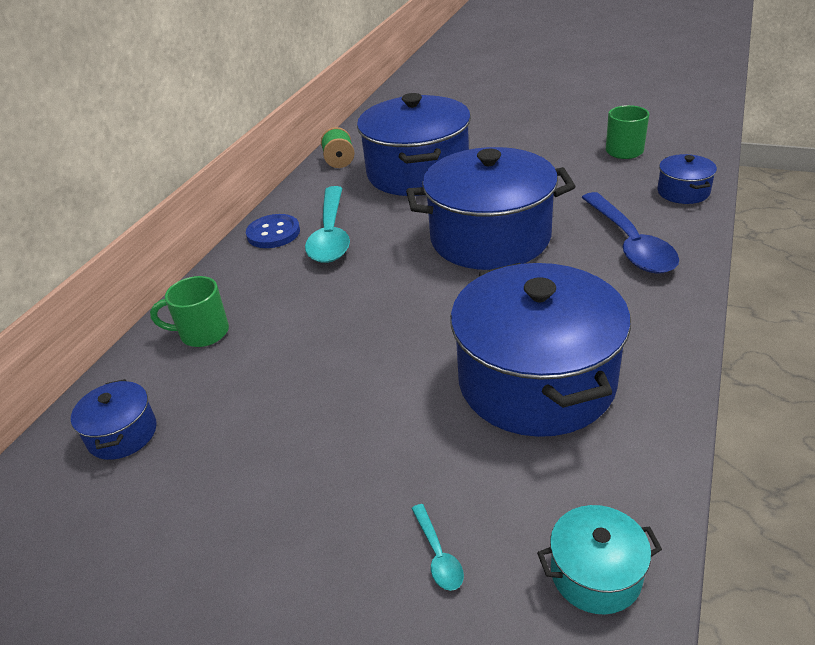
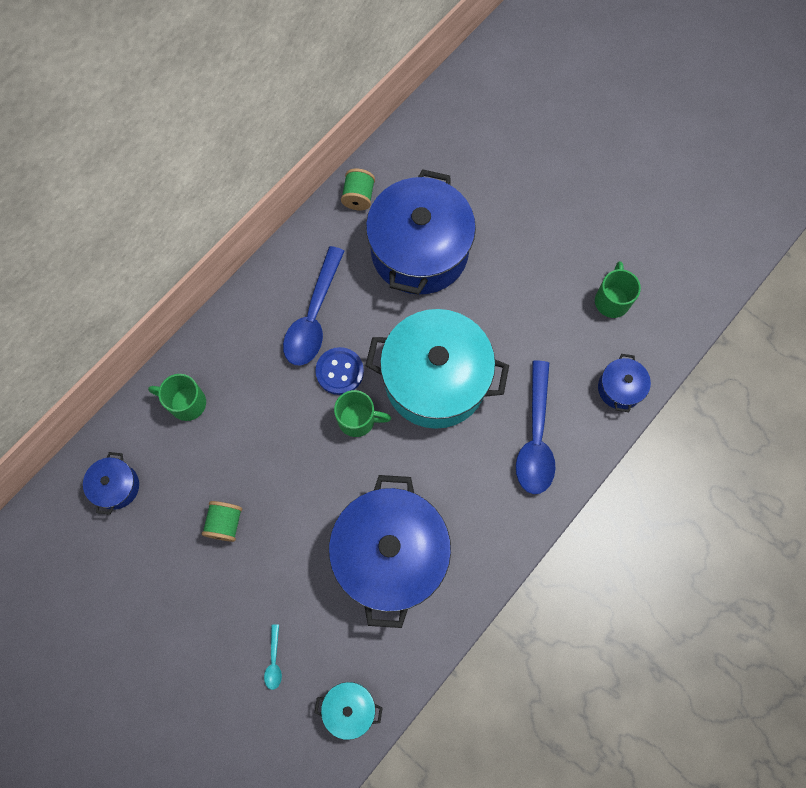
camera: 15 degrees right, 35 degrees up
(273, 233) = (269, 292): blue button -> blue button (339, 371)
(293, 422) = (225, 523): none -> green spool
(331, 234) = (314, 316): turquoise spoon -> blue spoon
(422, 287) = (358, 419): none -> green mug
(490, 237) = (435, 380): blue pot -> turquoise pot

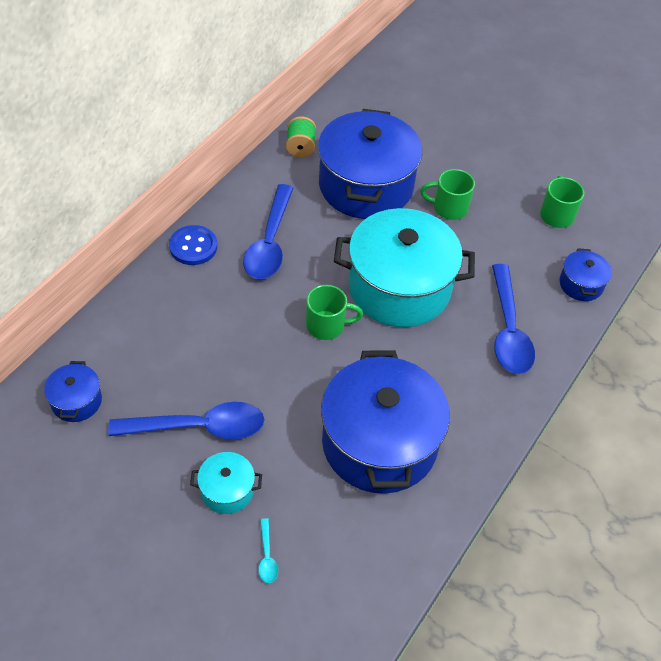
camera: 10 degrees left, 20 degrees down
(186, 403) = (146, 322): green mug -> green mug (449, 208)
(225, 523) = (198, 427): green spool -> blue spoon
(339, 371) = (302, 286): blue button -> blue button (193, 246)
(349, 708) = (358, 597): turquoise pot -> turquoise pot (227, 490)

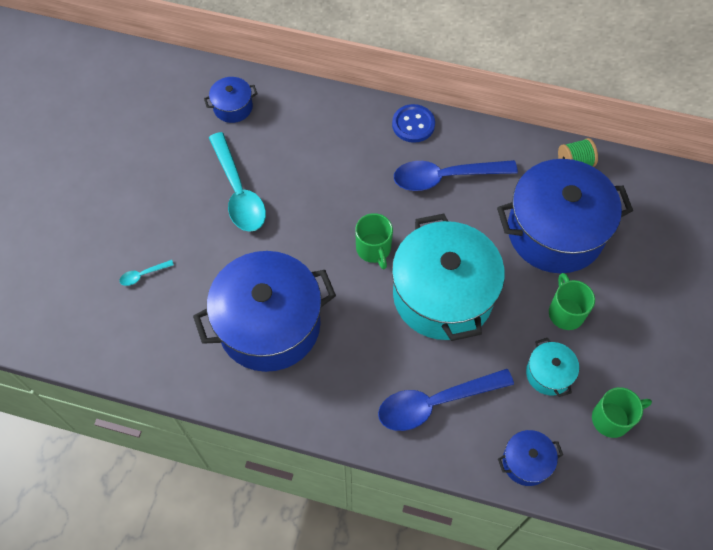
camera: 75 degrees right, 10 degrees up
(198, 427) = (238, 191): blue spoon -> turquoise spoon
(227, 490) = (190, 230): turquoise pot -> turquoise pot (548, 374)

